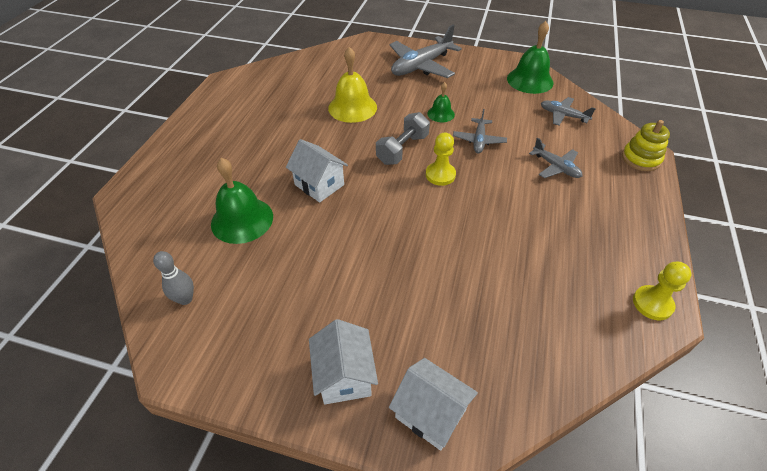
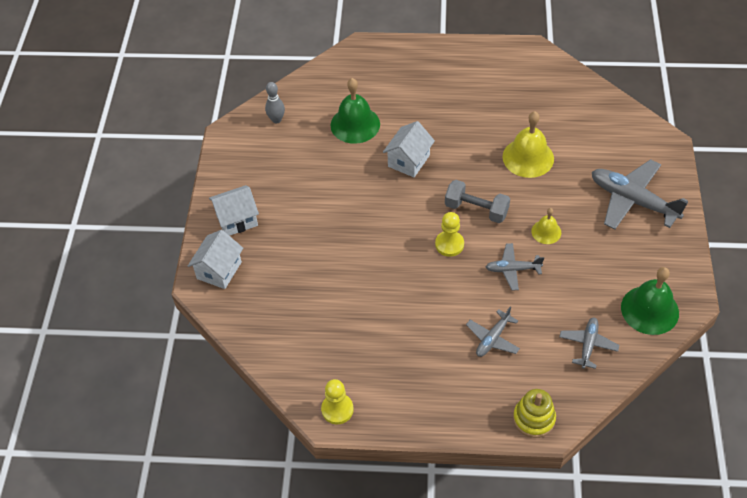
camera: 80 degrees right, 5 degrees up
(441, 114) = (546, 232): green bell -> yellow bell

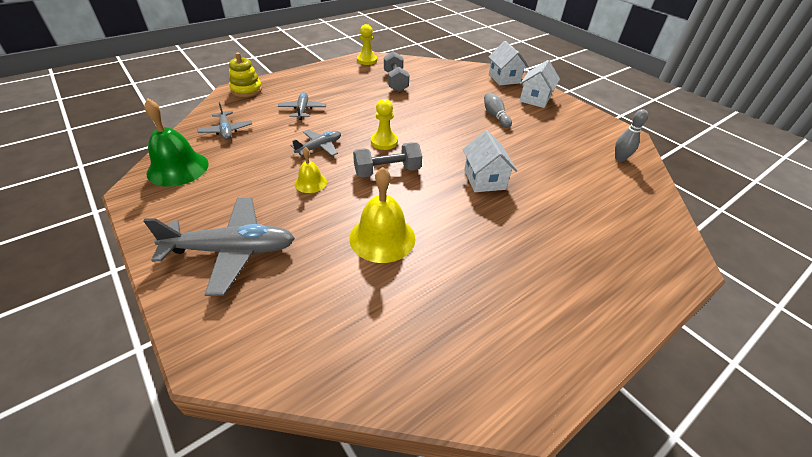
camera: 135 degrees right, 10 degrees down
(310, 219) = (495, 116): none -> grey bowling pin
(348, 336) = (395, 82): none -> grey dumbbell
(355, 124) = (565, 185): green bell -> none

